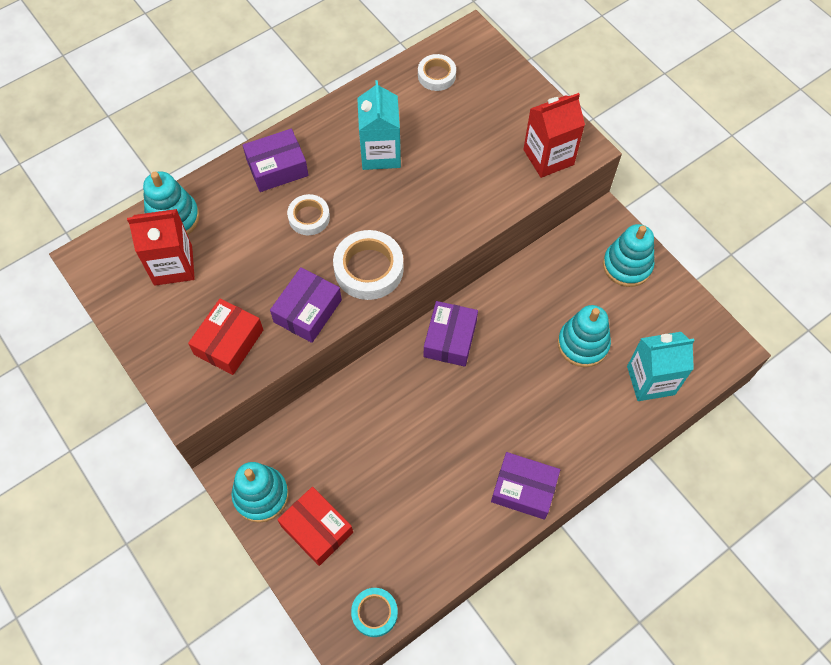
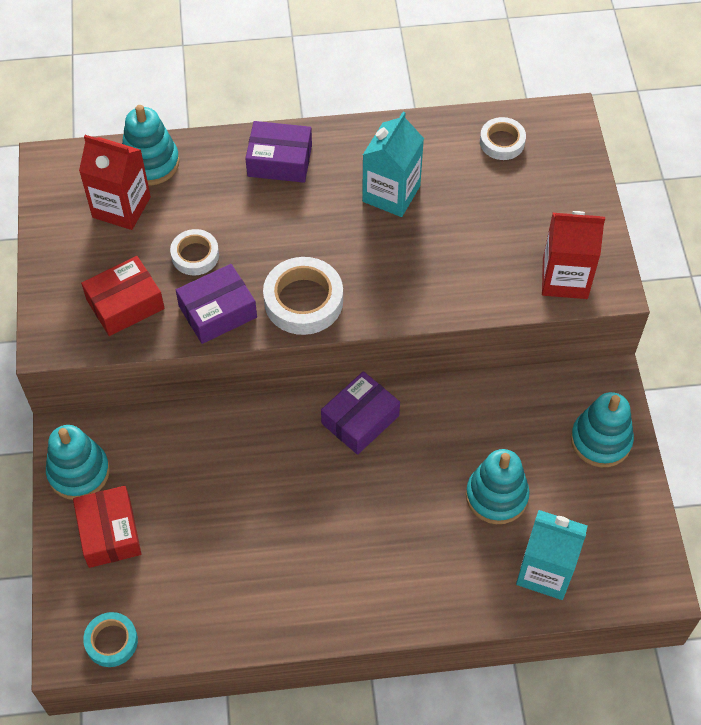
camera: 30 degrees right, 5 degrees down
(309, 217) = (278, 223): white tape -> white tape (195, 255)
(524, 489) = (336, 607): purple box -> none

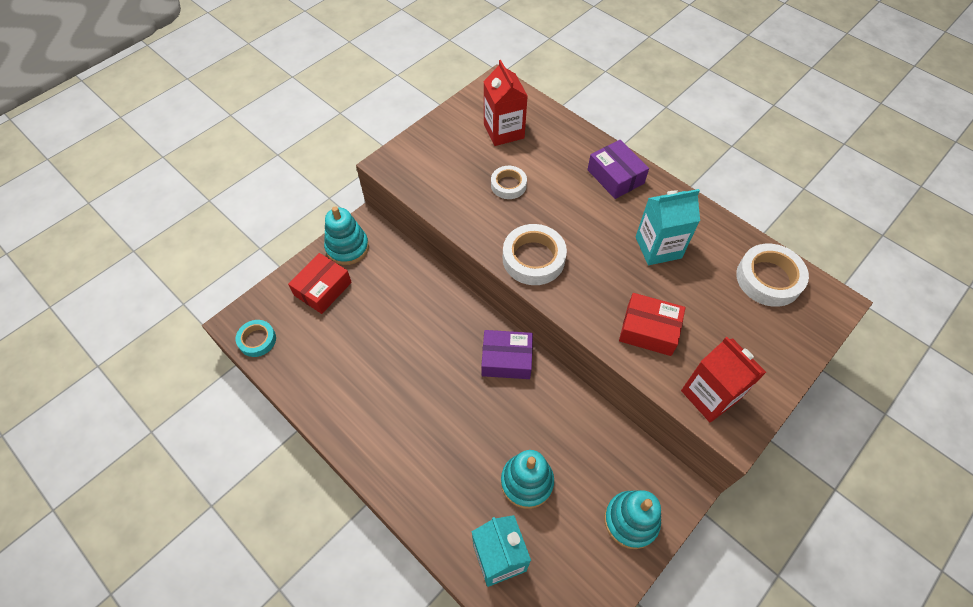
camera: 50 degrees right, 0 degrees up
(125, 304) = (444, 178): red box -> red box (649, 330)
(150, 163) = (546, 122): turquoise stacking toy -> none
(217, 312) = (482, 222): purple box -> none
(502, 142) = (768, 279): white tape -> white tape, size x1.63

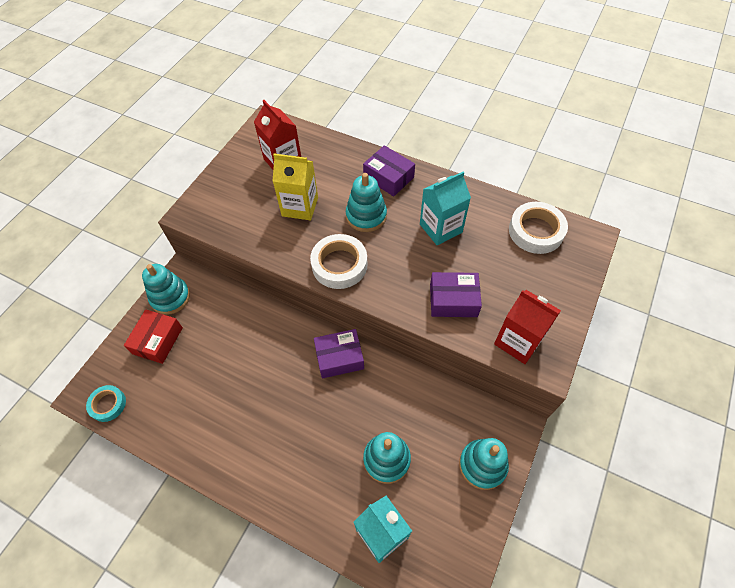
camera: 15 degrees left, 0 degrees up
(508, 185) = (300, 207): white tape -> yellow carton
(578, 213) = (366, 216): none -> turquoise stacking toy
(649, 330) = (453, 300): red box -> purple box

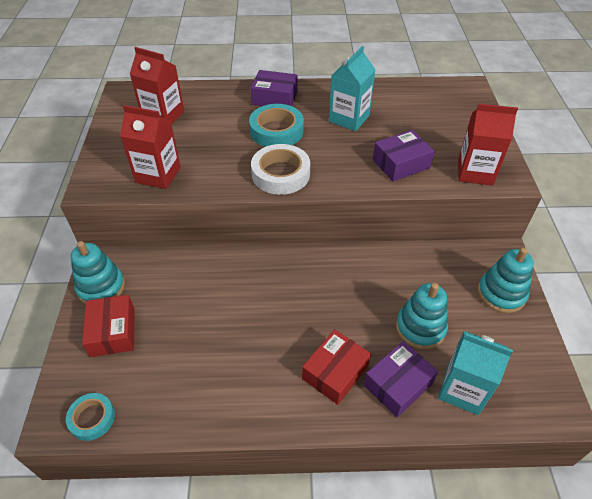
camera: 30 degrees left, 10 degrees down
(243, 223) = (158, 175): none -> red carton
(292, 461) = (335, 372): none -> red box
(300, 207) = (207, 144): yellow carton -> none
(339, 357) = (316, 267): purple box -> purple box (398, 384)
(366, 216) = (276, 131): turquoise stacking toy -> turquoise tape
(536, 231) = (426, 96): white tape -> none

